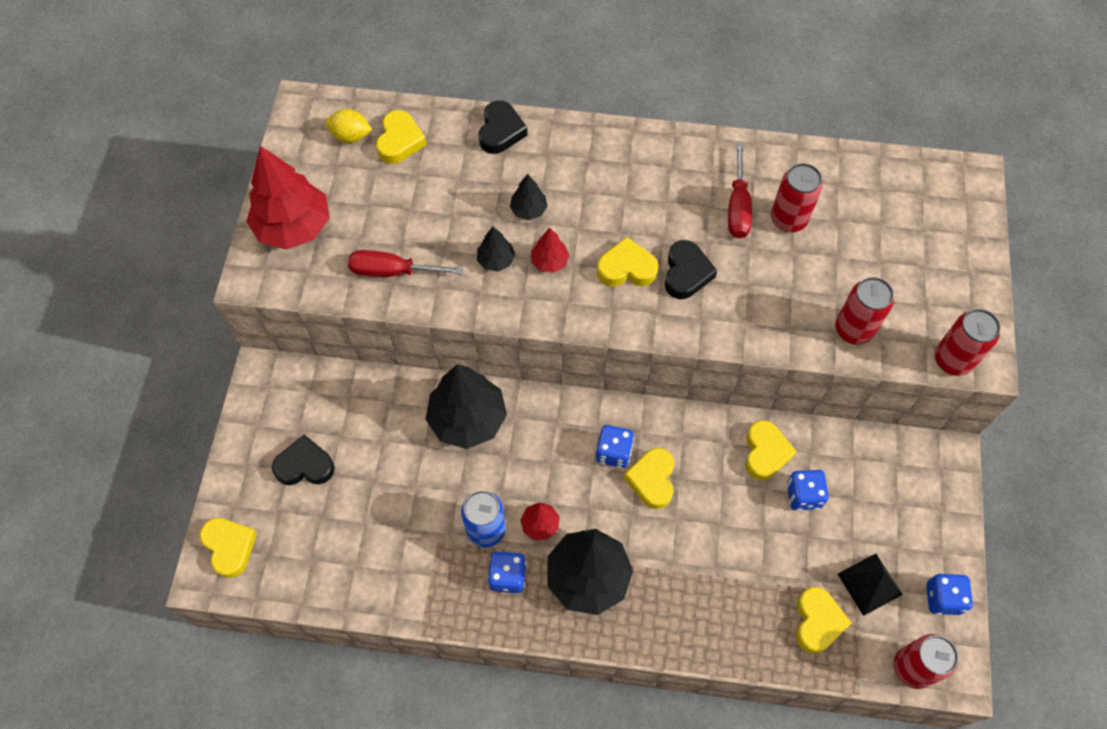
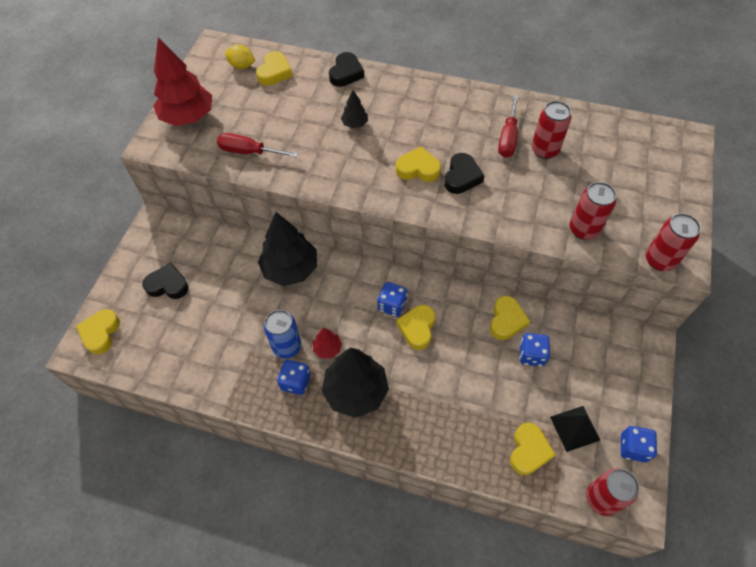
camera: 10 degrees right, 5 degrees down
(230, 547) = (100, 333): yellow heart -> yellow heart turned 150 degrees counterclockwise
(496, 260) = (324, 153): black tree -> none
(549, 261) = (363, 158): red tree -> none

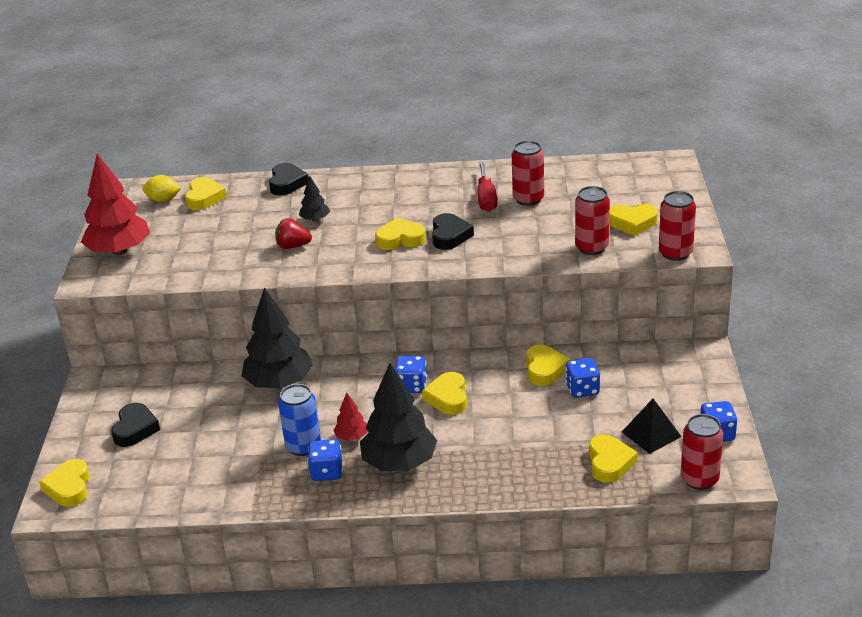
camera: 15 degrees left, 25 degrees down
(168, 285) = (135, 429): black heart -> black heart turned 105 degrees clockwise
(249, 152) = (205, 264): red screwdriver -> none
(326, 151) = (293, 246): none -> red strawberry
(630, 208) = (632, 223): none -> yellow heart

